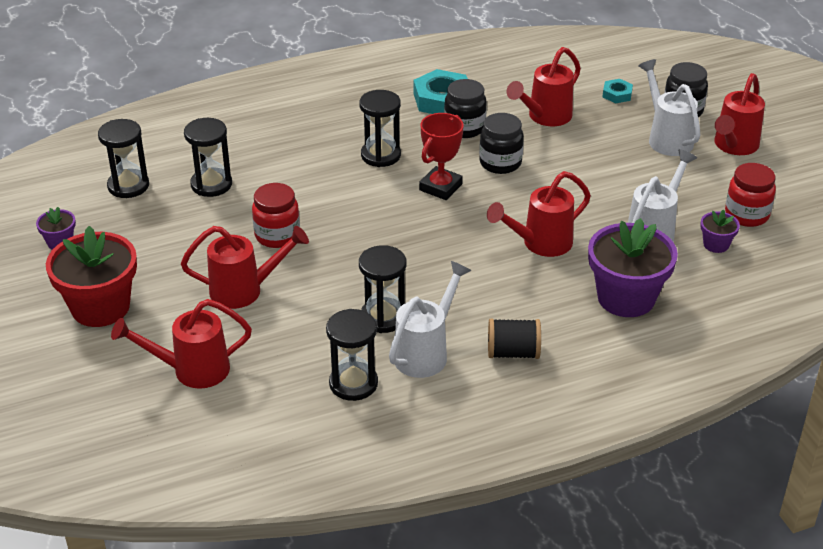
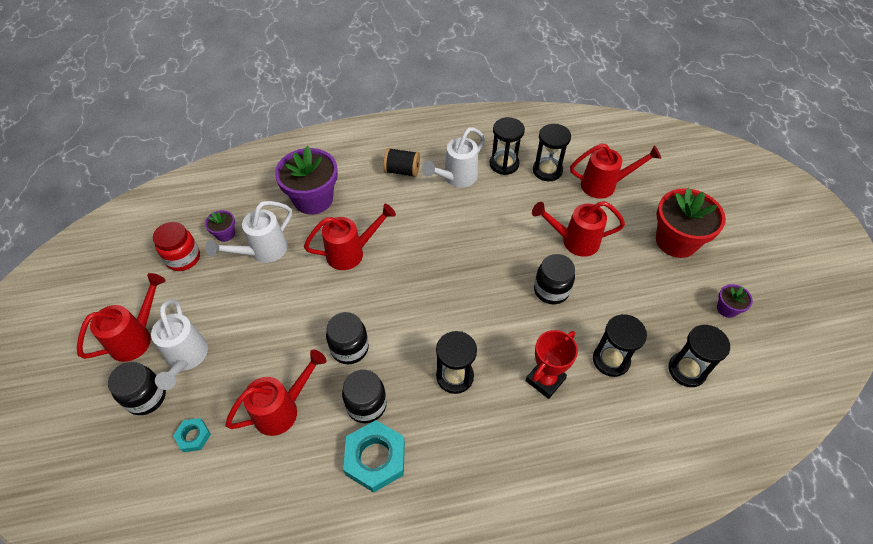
camera: 170 degrees left, 15 degrees up
(277, 235) = (551, 290): red jar -> black jar
(383, 317) = (479, 206): black hourglass -> black hourglass (547, 170)
(440, 187) = (410, 325): red trophy -> red trophy (545, 380)

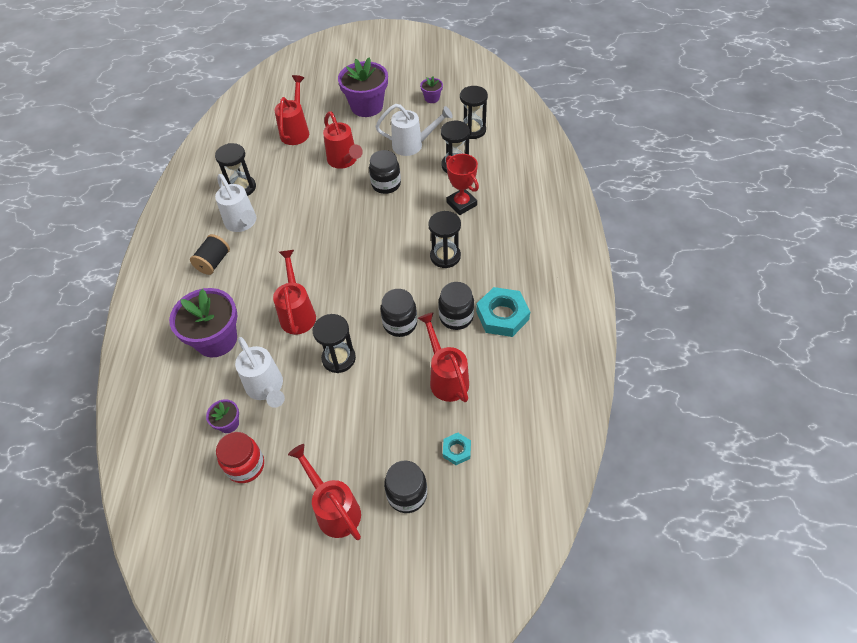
camera: 75 degrees left, 0 degrees up
(186, 359) = (374, 458): white watering can -> white watering can (413, 145)
(547, 170) = (263, 161): black hourglass -> black hourglass (338, 358)
(574, 241) = (344, 161): red watering can -> red watering can turned 45 degrees counterclockwise
(676, 241) = (367, 106): red flower pot -> purple flower pot

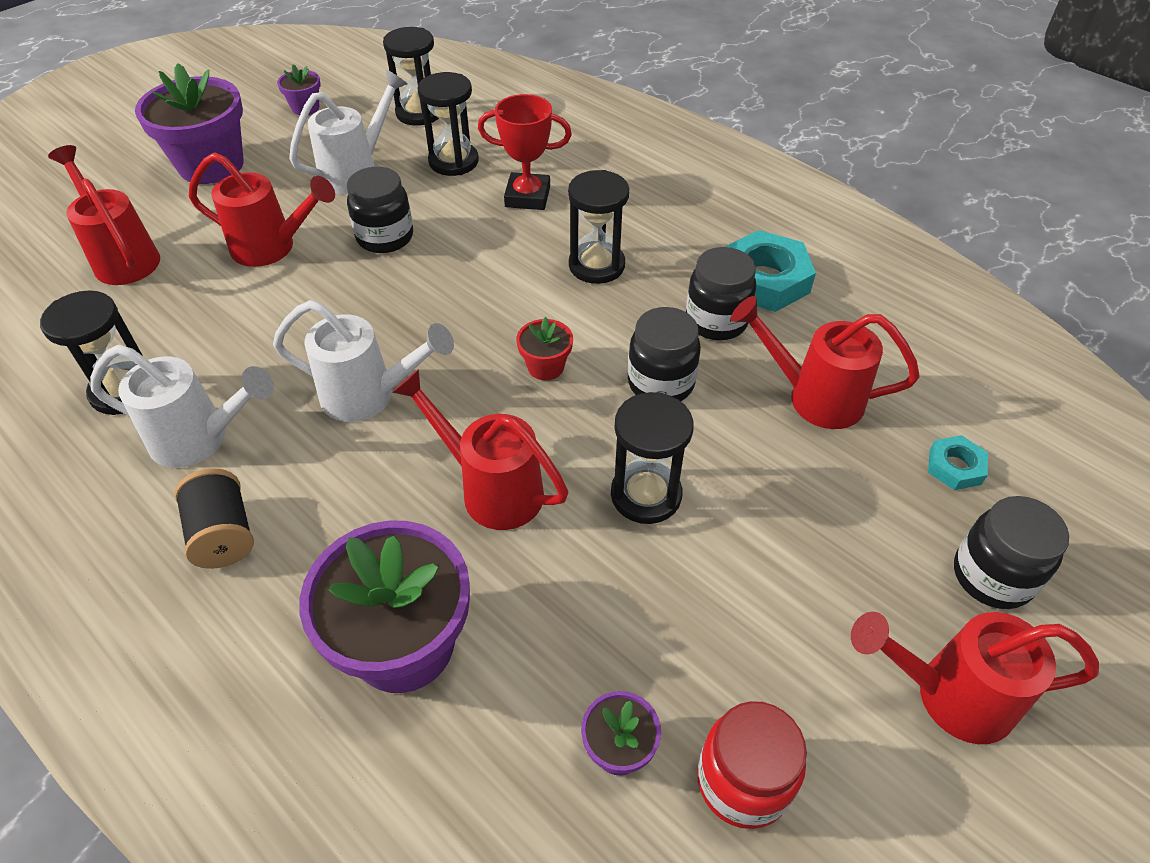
camera: 50 degrees left, 5 degrees down
(267, 389) = (602, 635): white watering can -> white watering can (370, 396)
(371, 283) = (545, 367): none -> red flower pot

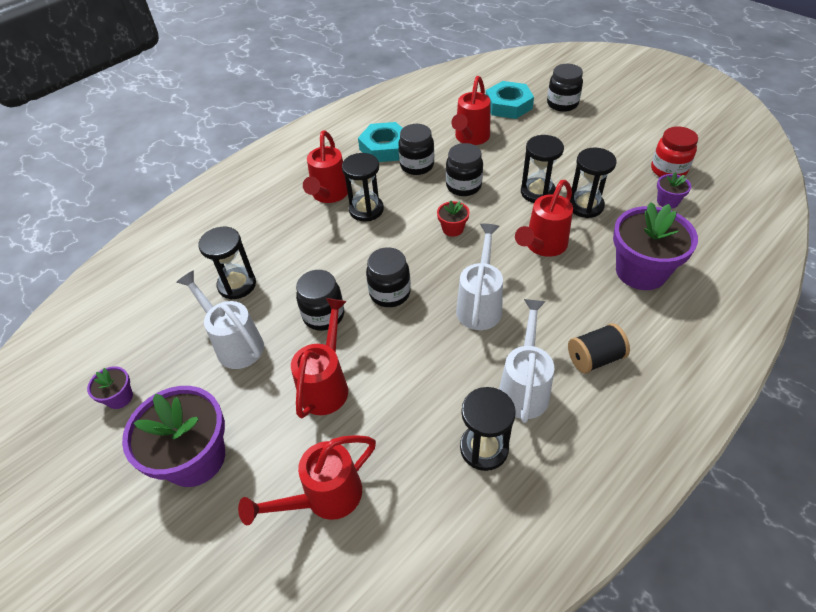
camera: 85 degrees left, 0 degrees up
(413, 297) = (390, 293): none -> black jar
(419, 113) = (160, 312): black hourglass -> black hourglass (585, 206)
(527, 197) = (290, 243): red trophy -> none
(948, 695) = (617, 120): red watering can -> red watering can (329, 195)
(955, 467) = (508, 105): turquoise nut -> turquoise nut, size x1.91

